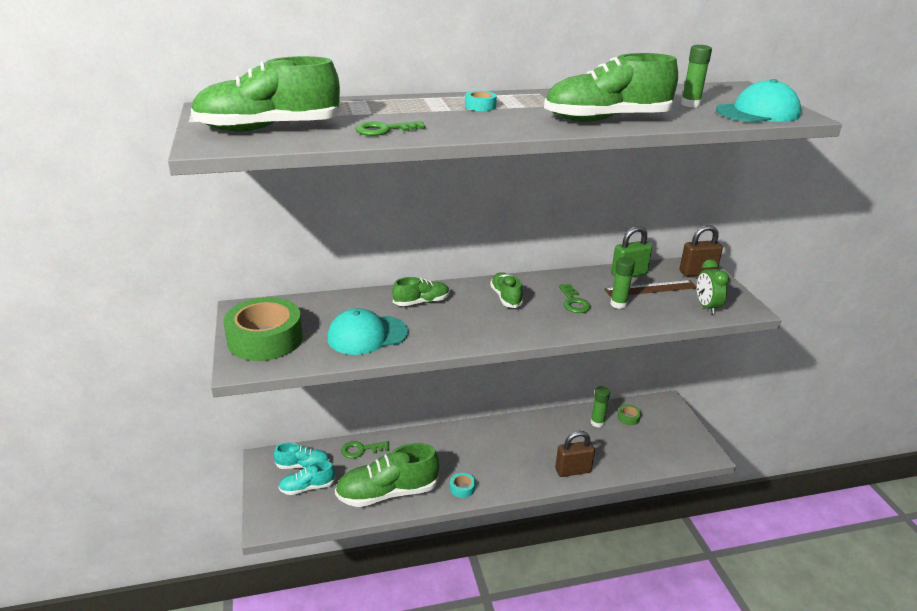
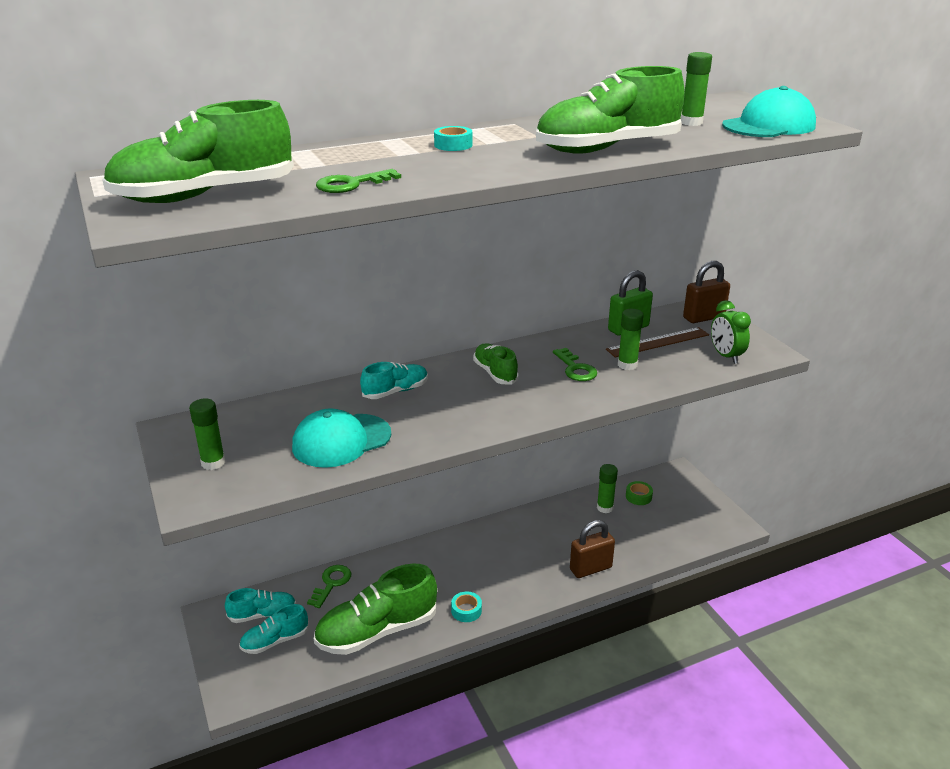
camera: 10 degrees left, 0 degrees up
(265, 339) = (213, 463): green tape -> green glue stick
(361, 450) = (331, 583): green key -> green key turned 135 degrees clockwise
(421, 302) = (395, 391): green shoe -> turquoise shoe

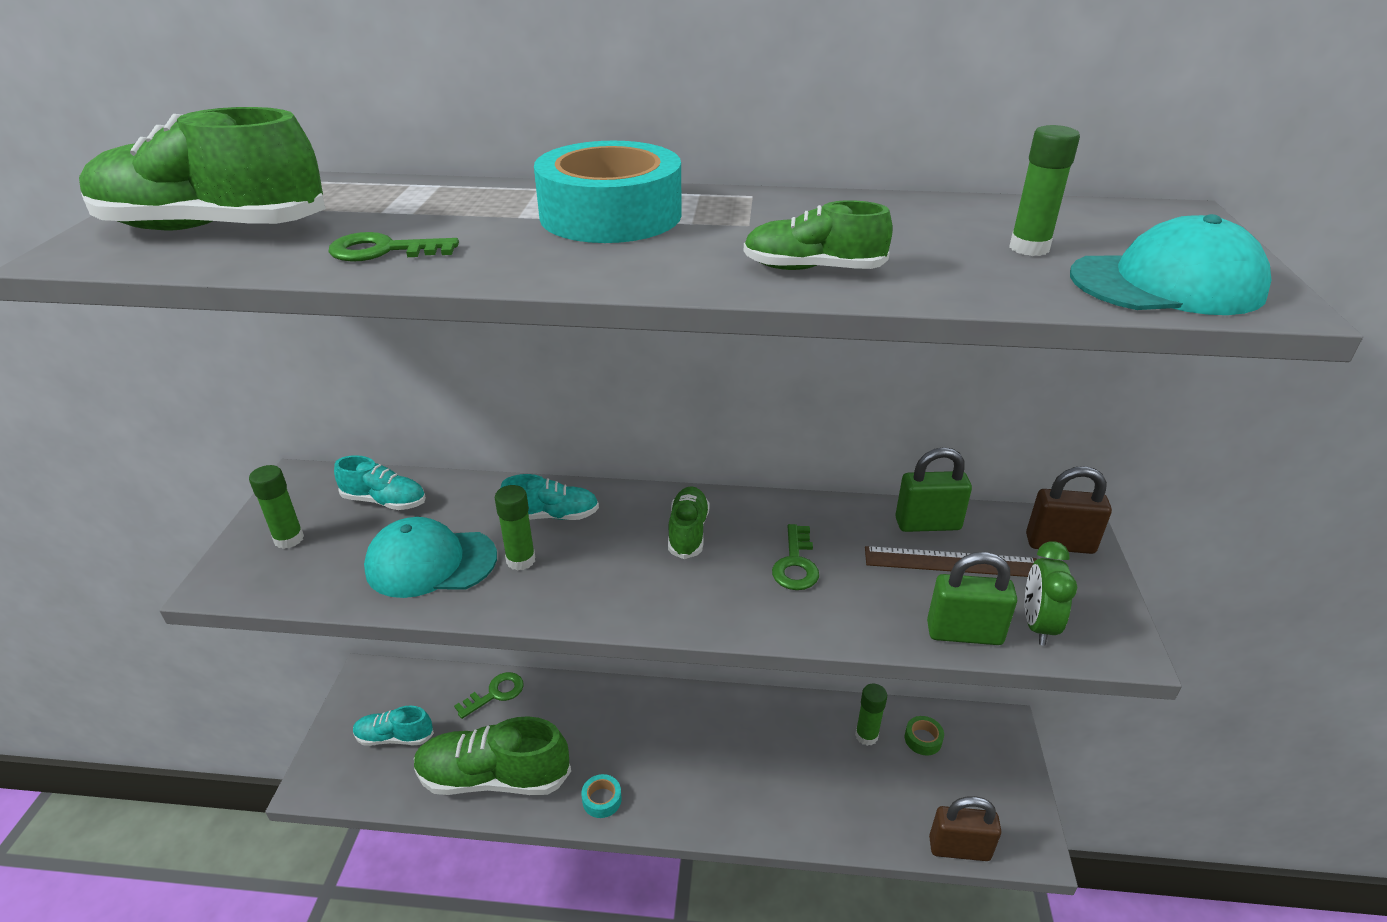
camera: 30 degrees right, 5 degrees up
(263, 614) = (408, 699): turquoise shoe -> turquoise shoe (385, 501)
(453, 145) = (610, 215): turquoise tape -> turquoise tape, size x2.48
(590, 568) = (786, 816): brown padlock -> brown padlock (959, 848)
(607, 148) = (813, 269): green shoe -> green shoe, size x0.54
(627, 365) = (873, 584): green glue stick -> green glue stick (521, 560)
(694, 371) = (964, 633): none -> green padlock

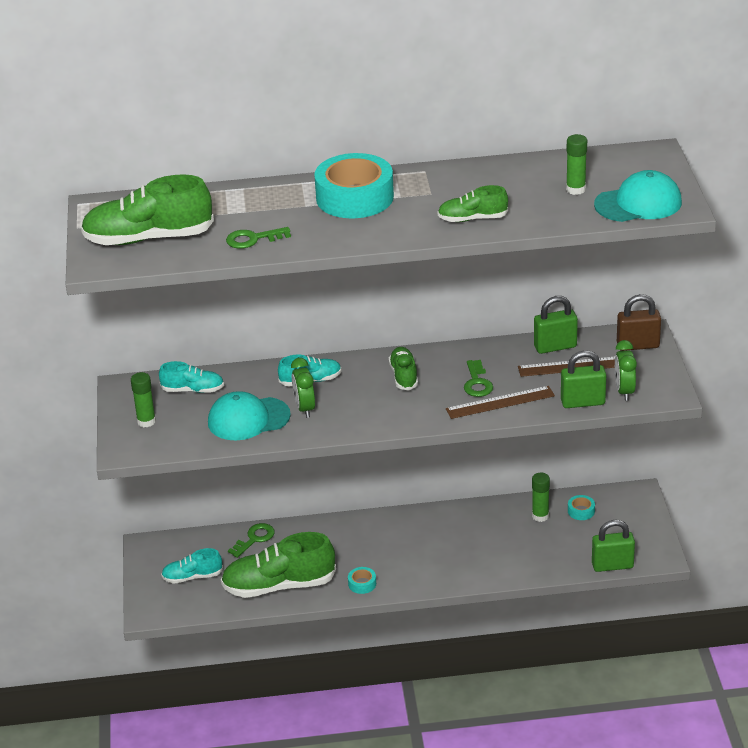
camera: 10 degrees left, 0 degrees up
(521, 560) = (305, 408): green glue stick -> green clock
(825, 607) = (500, 402): none -> brown ruler
(923, 739) = (581, 511): green tape -> turquoise tape
(959, 848) = (612, 565): brown padlock -> green padlock

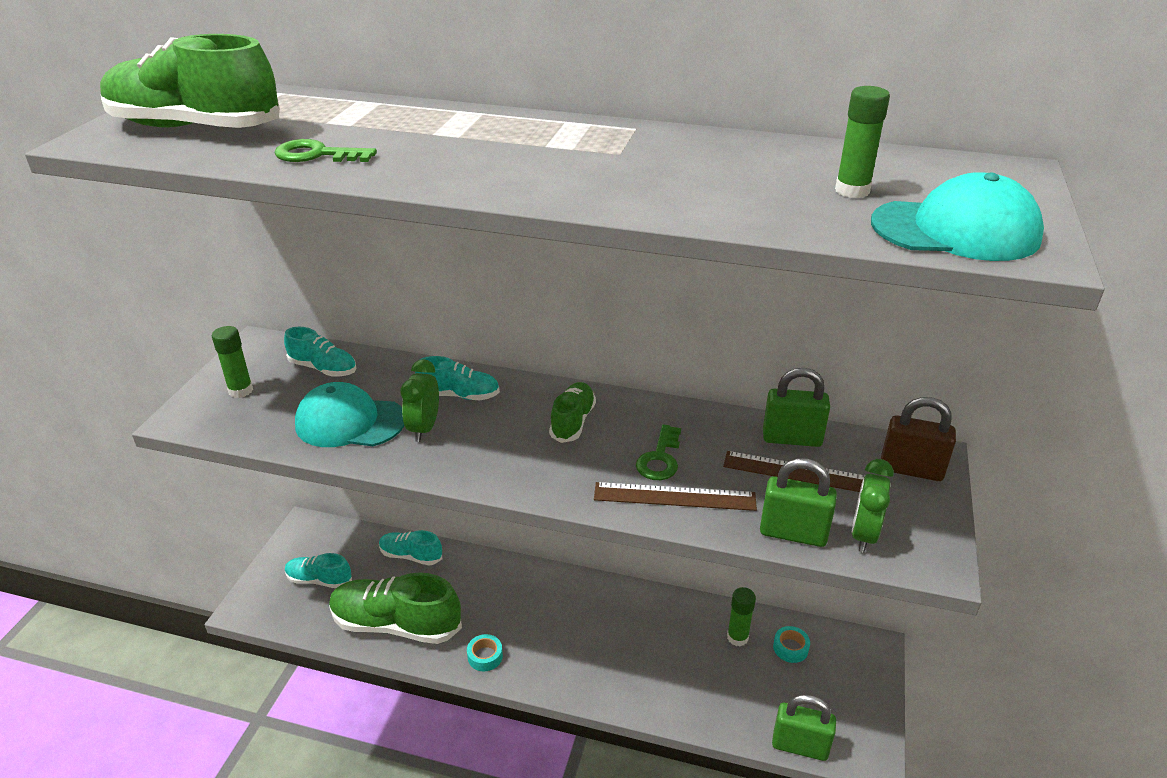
camera: 20 degrees right, 0 degrees up
(254, 539) = (411, 556): green key -> turquoise shoe
(354, 197) = (508, 137): turquoise tape -> none
(472, 219) = (654, 195): green shoe -> none

